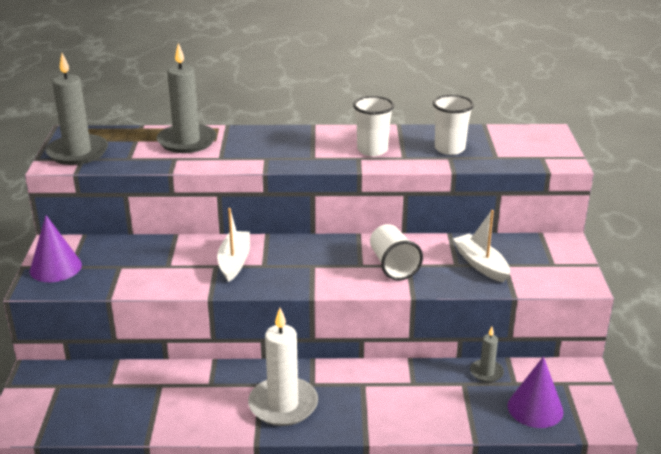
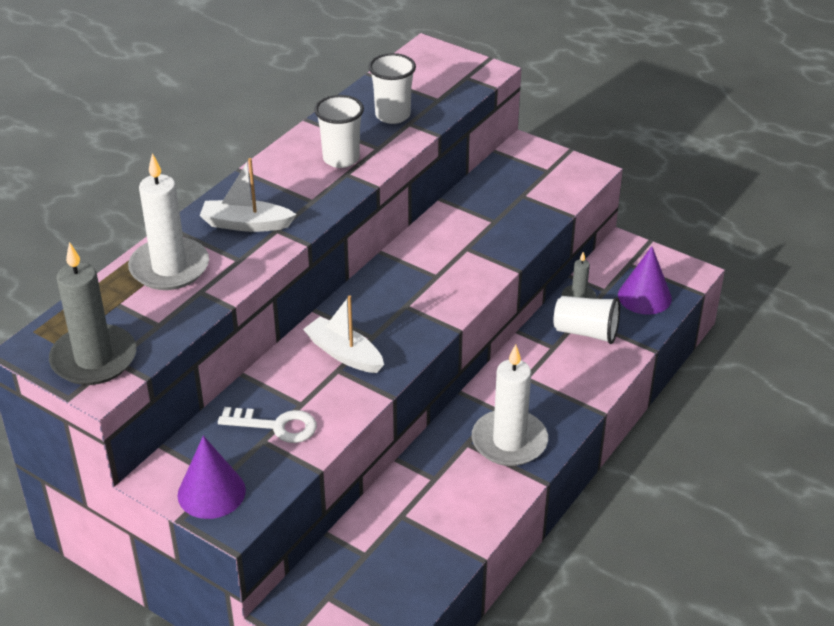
camera: 55 degrees left, 10 degrees up
(137, 265) = (276, 426): none -> white key
(187, 141) = (169, 268): grey candle -> white candle
(393, 265) = (458, 257): white cup -> white cup (586, 332)
(481, 264) = (508, 207): white boat -> white boat (246, 224)

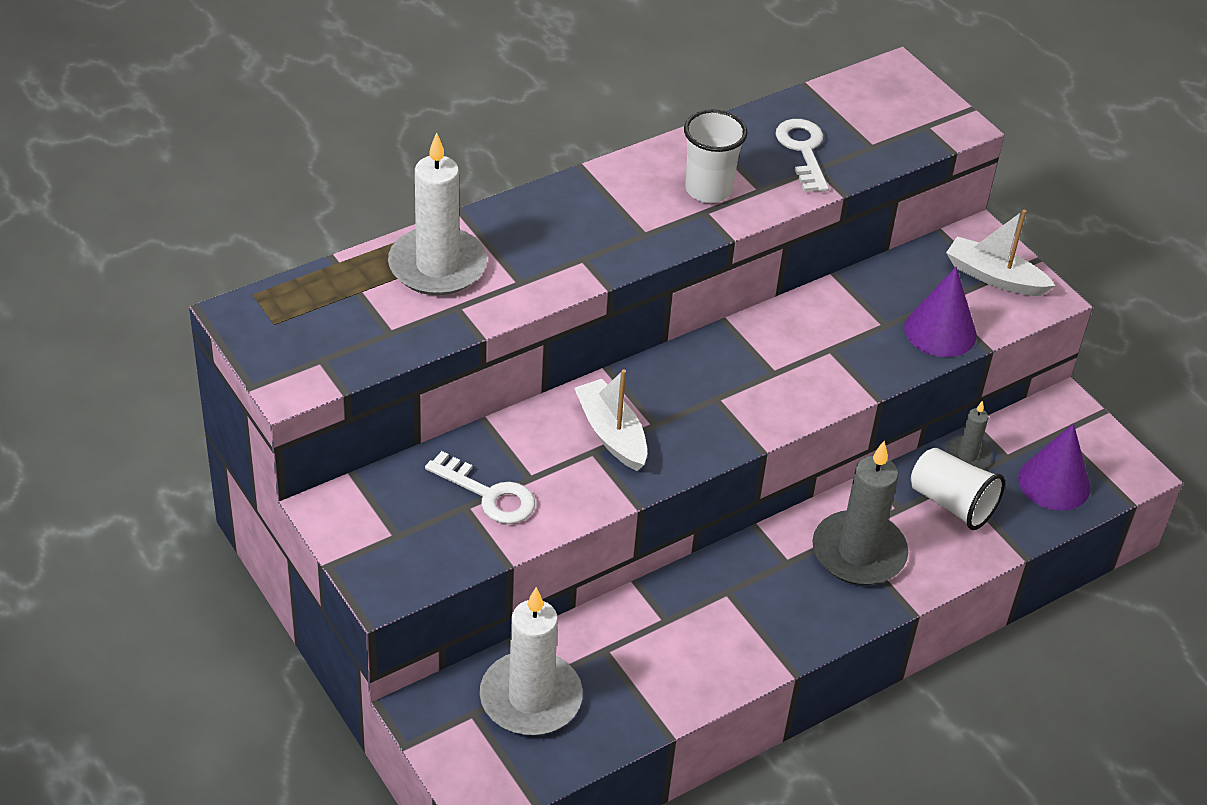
camera: 20 degrees right, 5 degrees up
(94, 359) = (300, 350): grey candle -> grey candle (858, 552)
(211, 492) = (378, 547): purple cone -> purple cone (940, 331)
(246, 224) = (551, 239): white boat -> white boat (994, 277)
(392, 115) = (803, 151): white cup -> white key
(509, 441) = (779, 607): white candle -> white candle (530, 698)

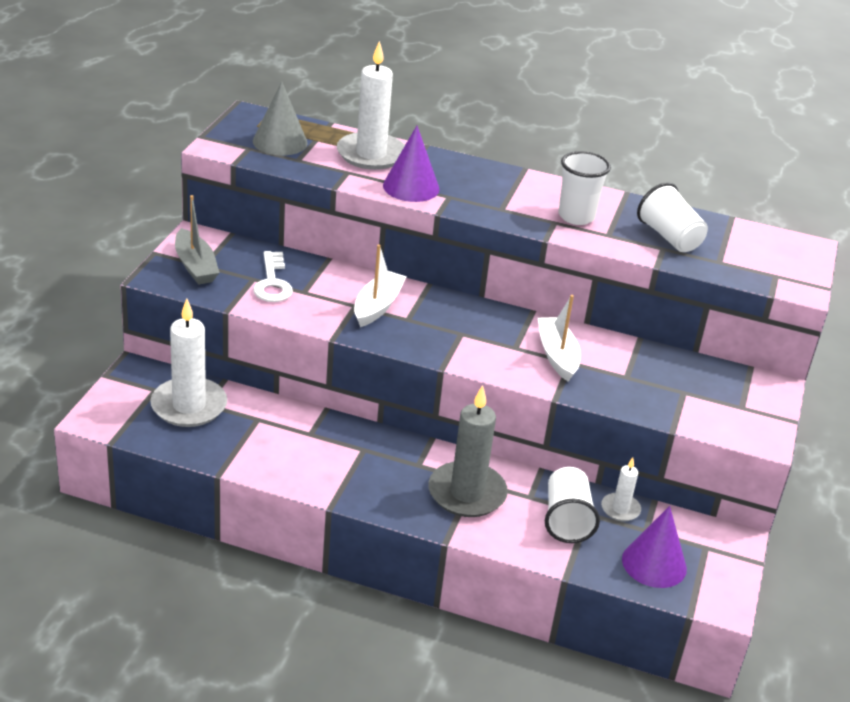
camera: 50 degrees right, 10 degrees down
(334, 325) = (280, 142): none -> grey cone
(393, 543) = (195, 266): none -> grey boat
(803, 151) = (669, 237): white key -> white cup
(940, 331) = (656, 402): purple cone -> purple cone (411, 187)
(967, 455) = (620, 509): grey candle -> white candle
(994, 277) = (745, 407): white boat -> white boat (557, 355)

